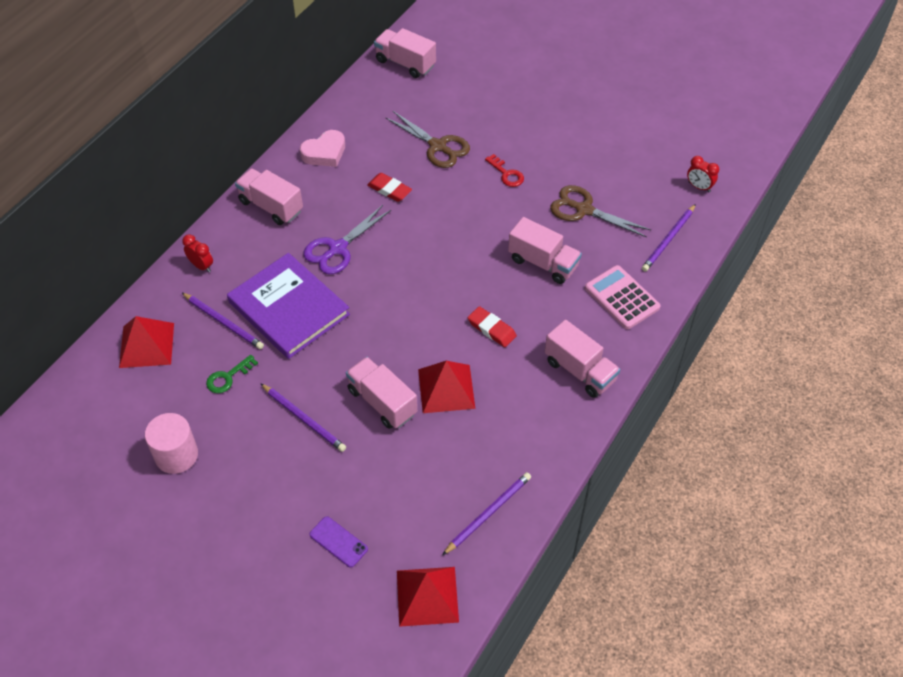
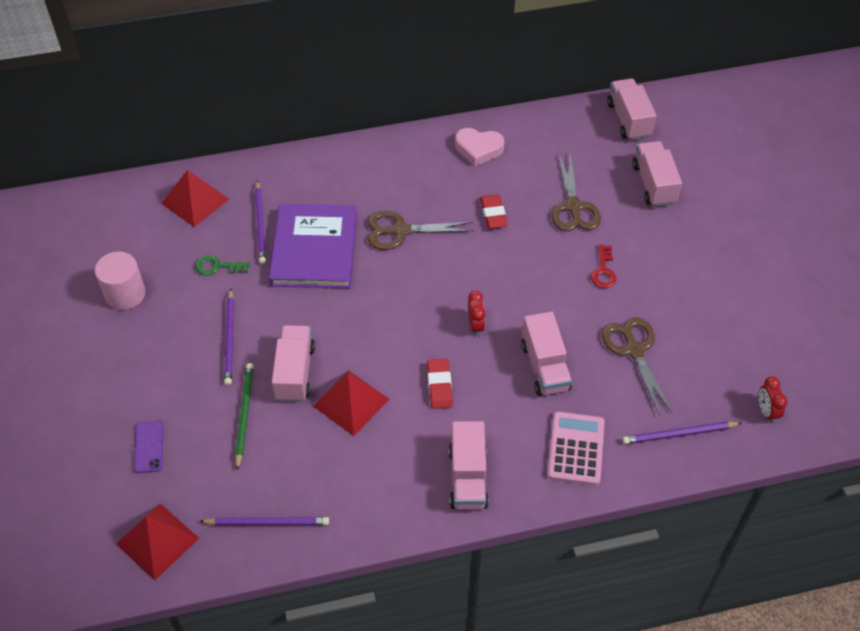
camera: 45 degrees right, 0 degrees up
(201, 266) = (293, 171): red clock -> red clock (475, 326)
(271, 206) = (391, 162): pink truck -> pink truck (653, 184)
(337, 248) = (400, 231): purple scissors -> brown scissors
(381, 460) = (244, 415): none -> green pencil

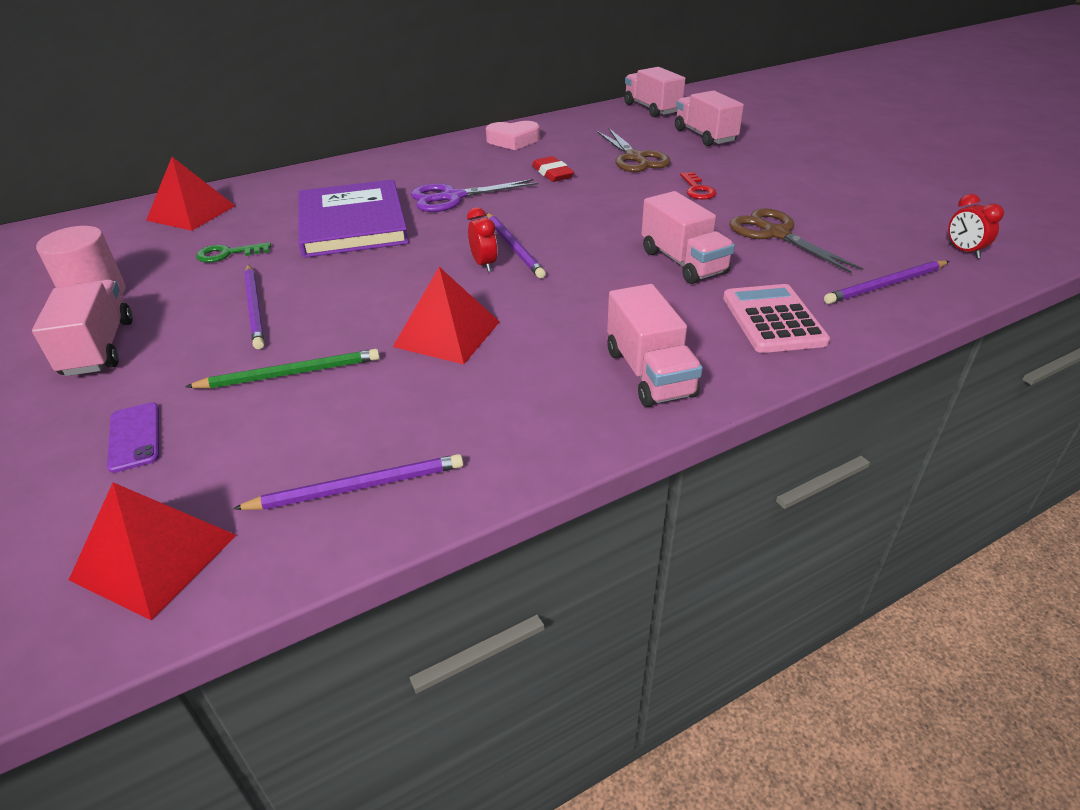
camera: 15 degrees left, 15 degrees down
(244, 415) = (291, 373): green pencil -> green pencil turned 90 degrees clockwise
(260, 224) = (279, 217): purple pencil -> purple pencil (514, 247)
(295, 373) = (357, 321): pink truck -> pink truck (99, 348)
(400, 231) = (453, 197): brown scissors -> purple scissors
(439, 386) = (561, 299): red eraser -> none
(475, 326) = (579, 246): red clock -> red clock (484, 264)

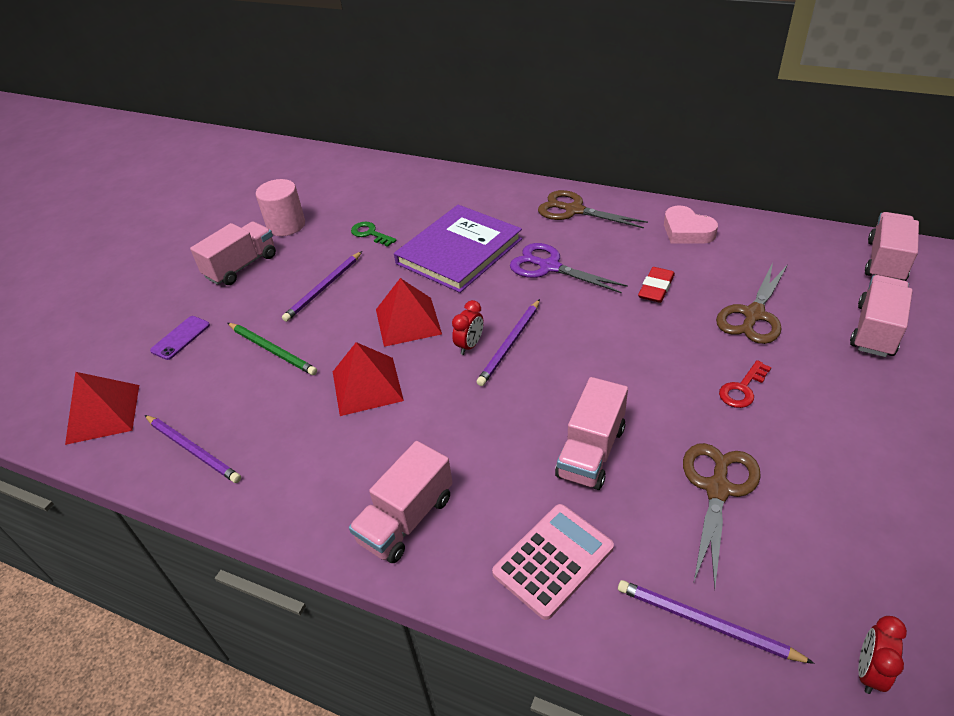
camera: 55 degrees right, 5 degrees up
(191, 213) = (401, 185): red pyramid -> red pyramid (408, 321)
(405, 163) = (574, 210): none -> brown scissors

